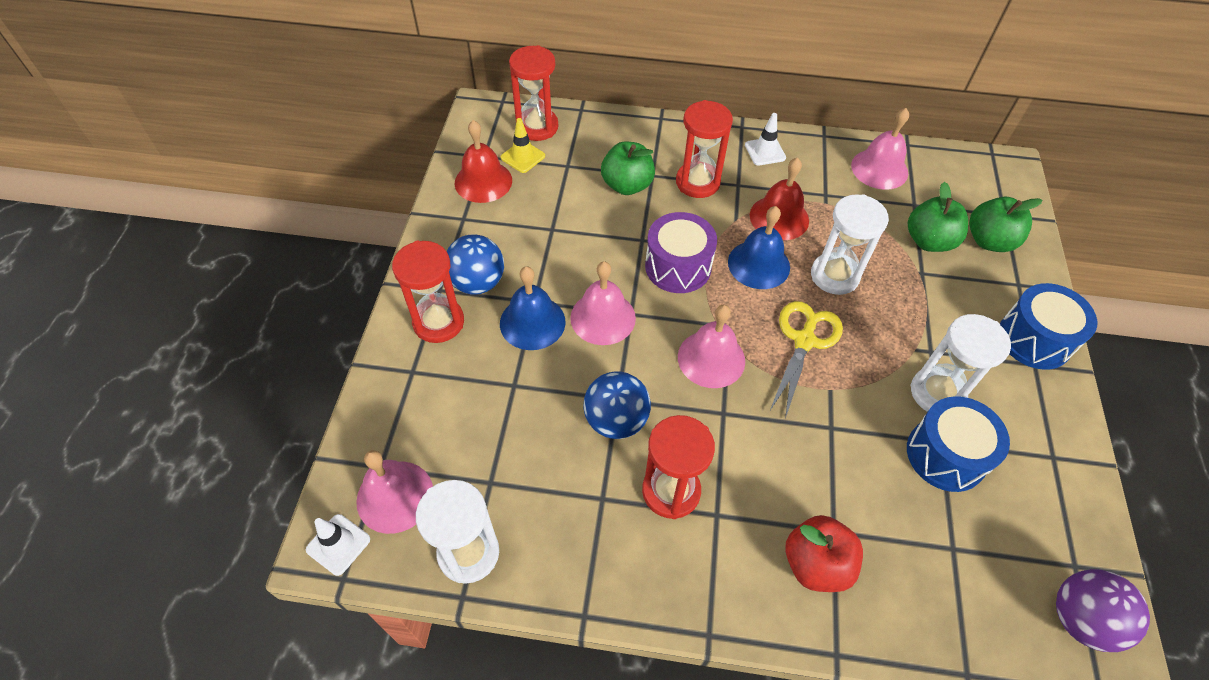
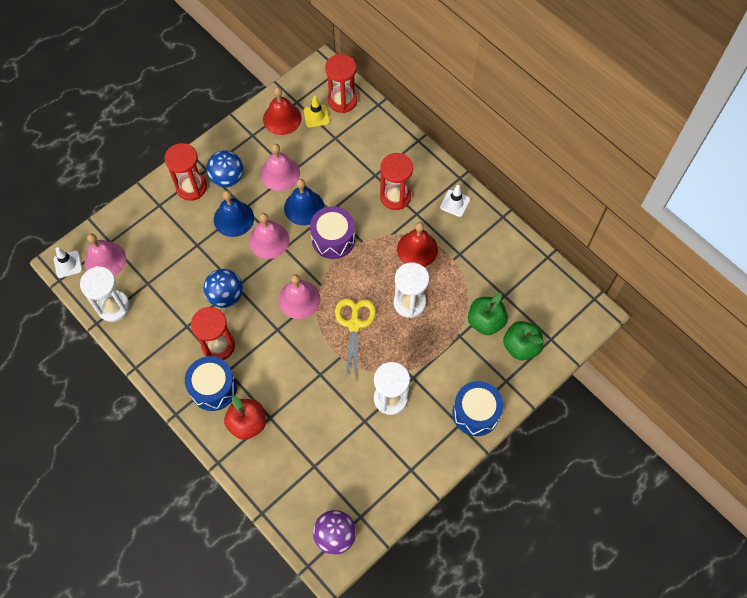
camera: 40 degrees right, 10 degrees up
(627, 185) = (355, 172): green apple -> none
(758, 264) = (376, 268): blue bell -> blue bell (304, 207)
(804, 340) = (354, 324): yellow scissors -> yellow scissors turned 60 degrees counterclockwise
(879, 169) = (510, 260): pink bell -> pink bell (280, 173)
(945, 455) = (359, 428): blue drum -> blue drum (213, 388)

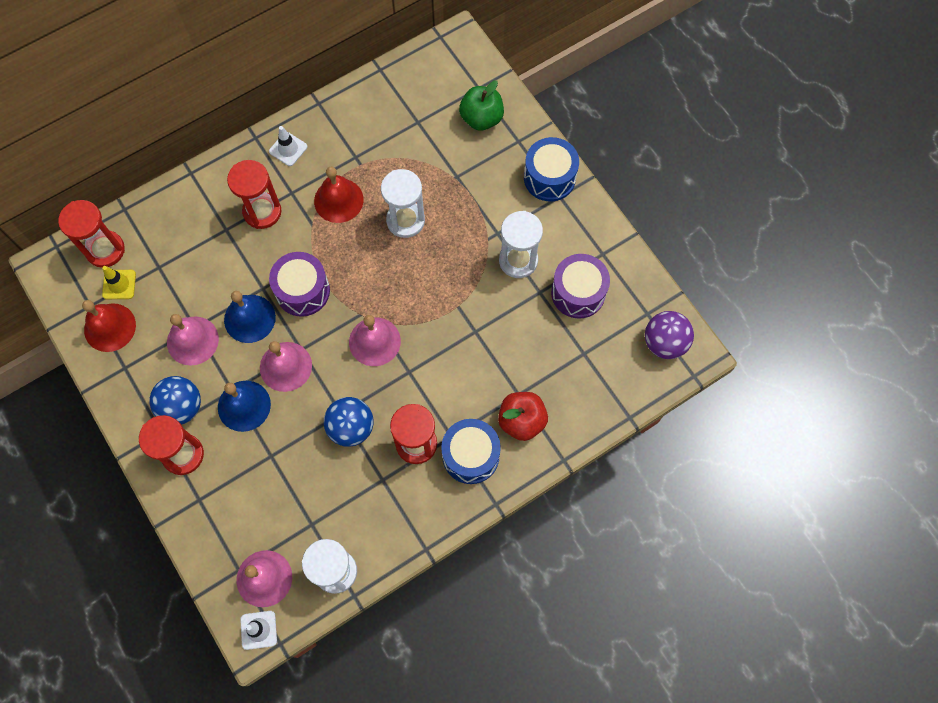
camera: 80 degrees left, 5 degrees up
(354, 324) = (420, 284): yellow scissors -> none
(369, 453) = (578, 293): none -> purple drum
(485, 322) = (445, 147): green apple -> none

